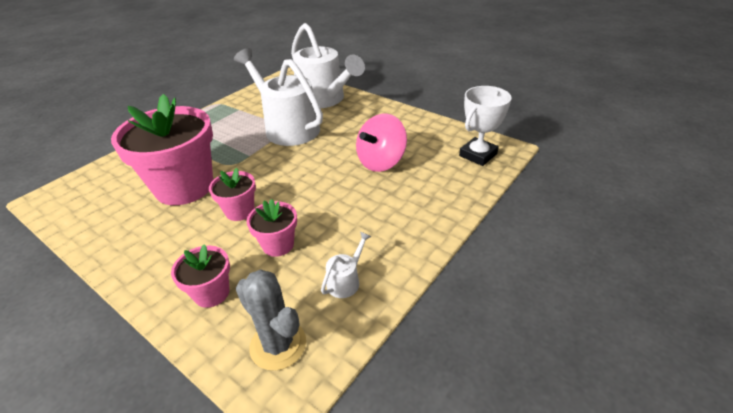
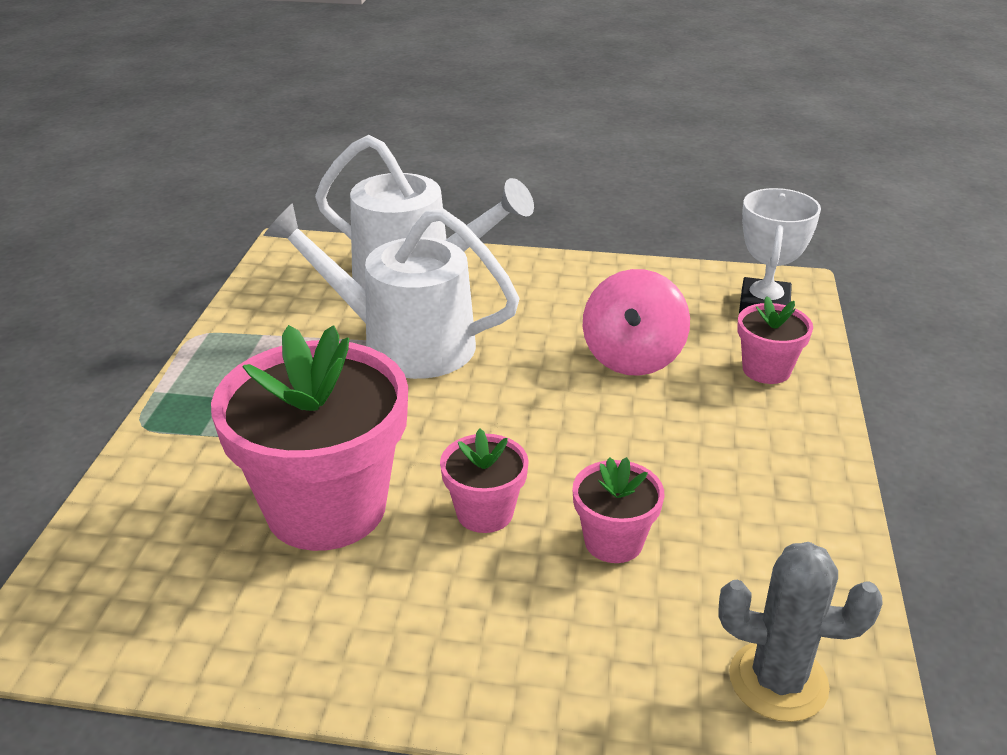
camera: 30 degrees left, 5 degrees down
(211, 293) = (591, 656): pink flower pot -> pink flower pot (766, 370)
(346, 280) = (774, 553): white watering can -> none

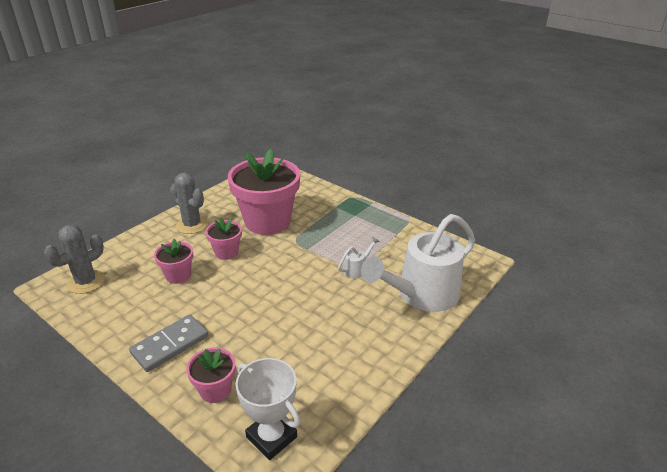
camera: 120 degrees right, 0 degrees up
(403, 343) = (356, 269): white watering can -> white watering can, size x0.40
(431, 633) = (192, 225): none -> grey cactus
(632, 357) = (276, 340): pink spinning top -> none
(758, 451) = (170, 345): none -> grey domino

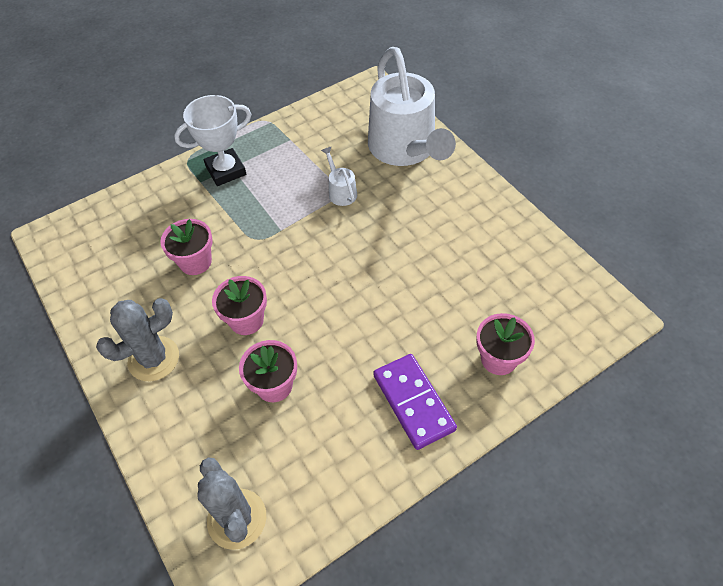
camera: 70 degrees left, 20 degrees up
(170, 345) = (413, 402): grey domino -> purple domino
(267, 221) = (195, 262): pink flower pot -> pink flower pot, size x0.47
(271, 437) = (570, 315): white trophy -> white trophy (226, 171)

